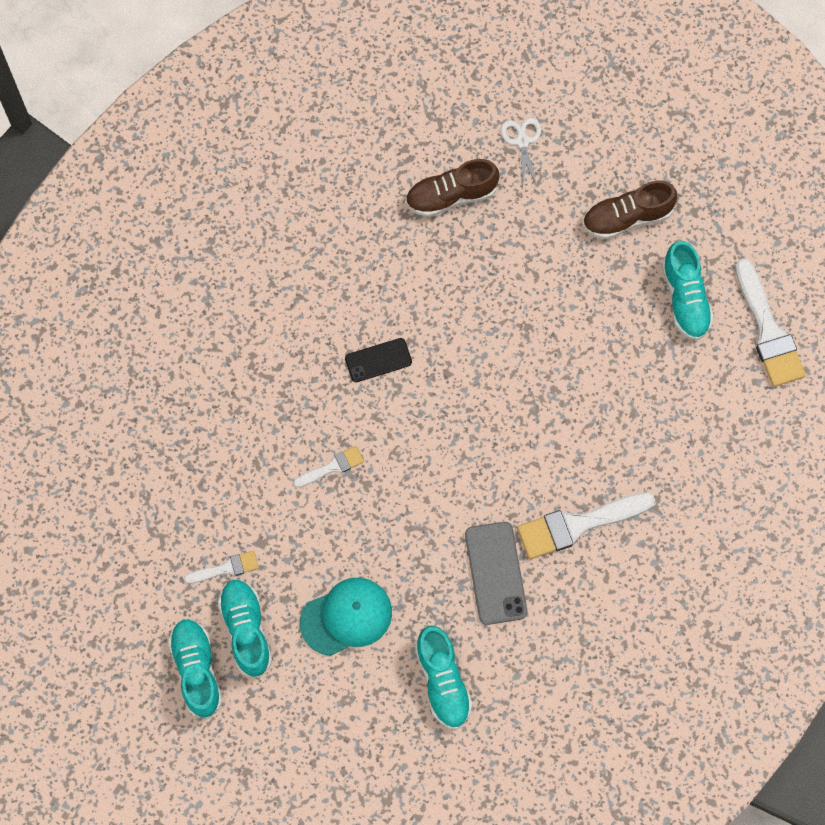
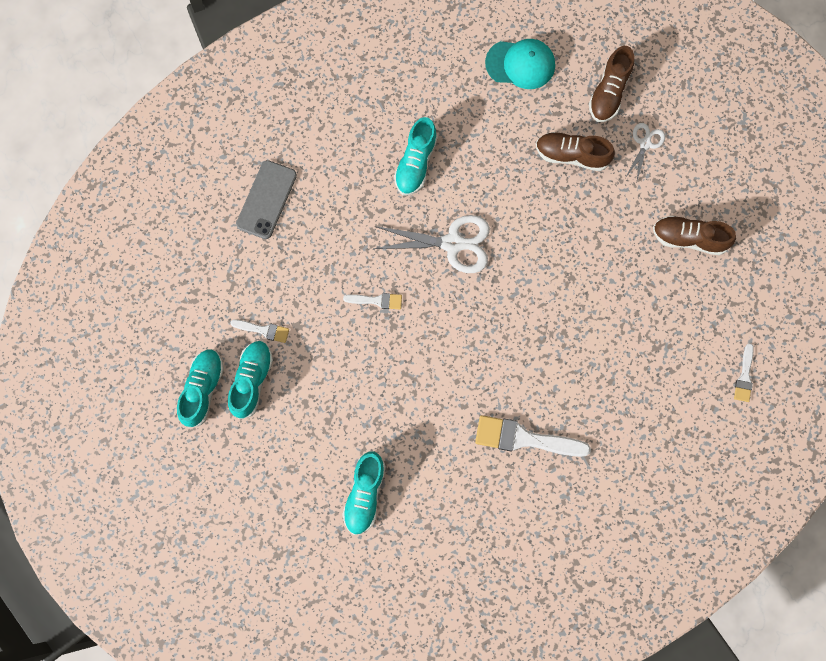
camera: 30 degrees right, 5 degrees up
(346, 617) = (325, 411): turquoise cap -> turquoise cap (520, 64)
(378, 360) = (452, 243): black phone -> white scissors
(451, 106) = (609, 92): none -> brown shoe
(495, 573) = (446, 439): grey phone -> grey phone (266, 200)
(685, 298) = (697, 319): turquoise shoe -> turquoise shoe (415, 163)
(768, 331) = (744, 376): white brush -> white brush, size x0.53

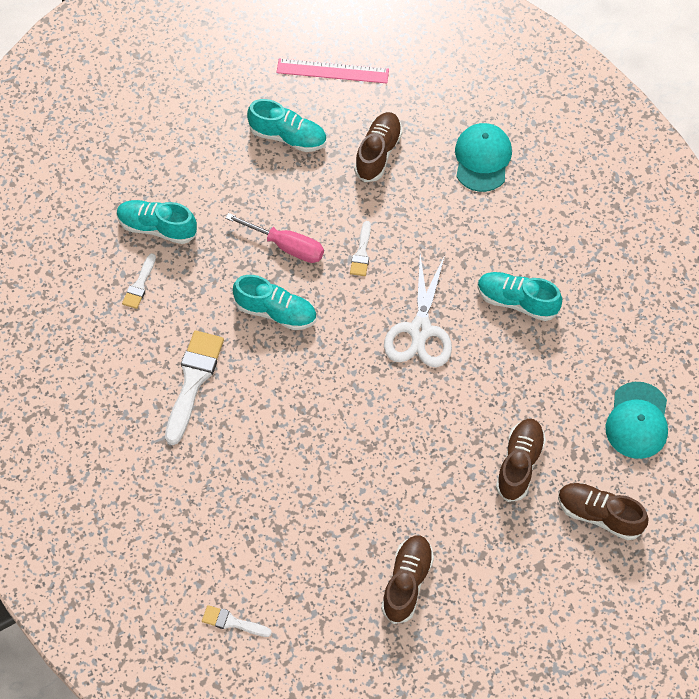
camera: 95 degrees right, 15 degrees down
(171, 345) = (332, 71): none -> pink ruler
(203, 389) = (284, 95): turquoise shoe -> turquoise shoe (276, 312)
(263, 330) = (340, 149): white brush -> white brush (139, 285)
(266, 200) = (482, 159): grey phone -> turquoise cap
(266, 294) = (378, 153): none -> brown shoe
(376, 369) = (287, 246): none -> pink screwdriver
(645, 144) = (530, 548): white scissors -> none

